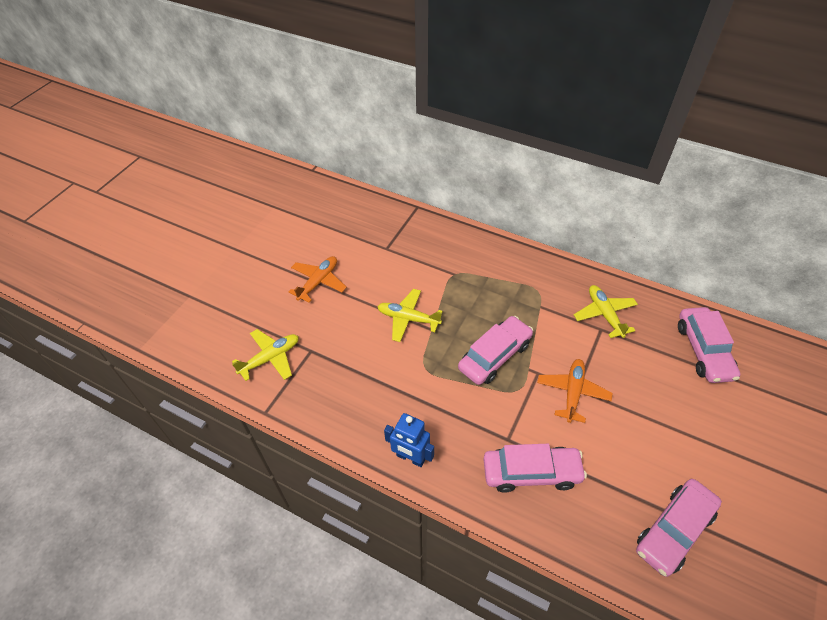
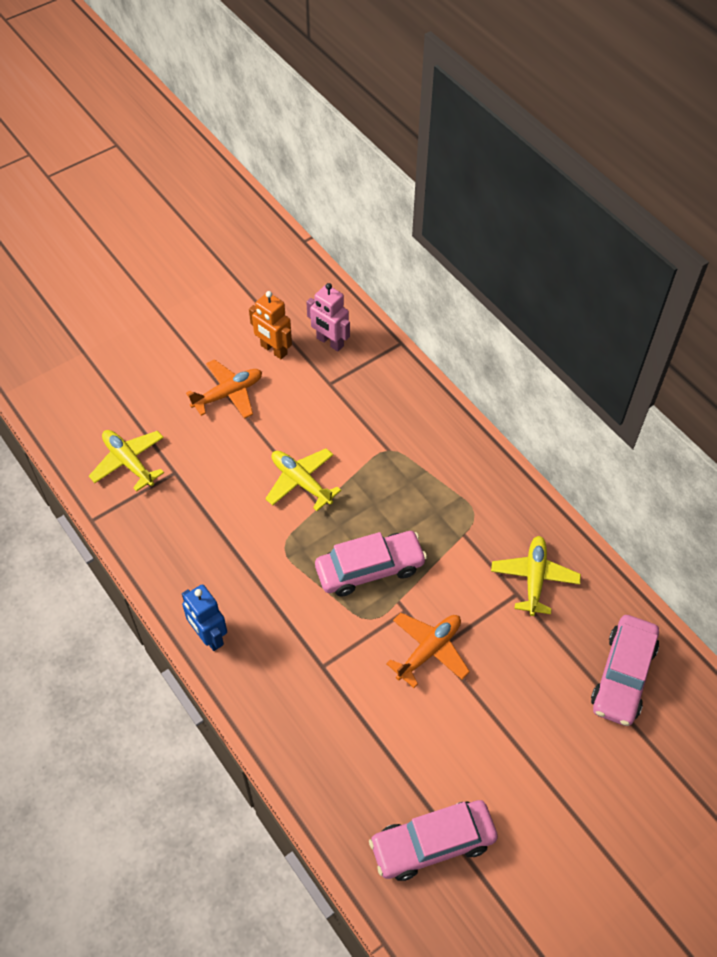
camera: 25 degrees right, 5 degrees up
(270, 358) = (128, 462): yellow plane -> yellow plane turned 120 degrees counterclockwise
(333, 242) = (273, 350): none -> orange robot
(369, 223) = (329, 342): none -> pink robot
(531, 473) = (323, 712): pink car -> none

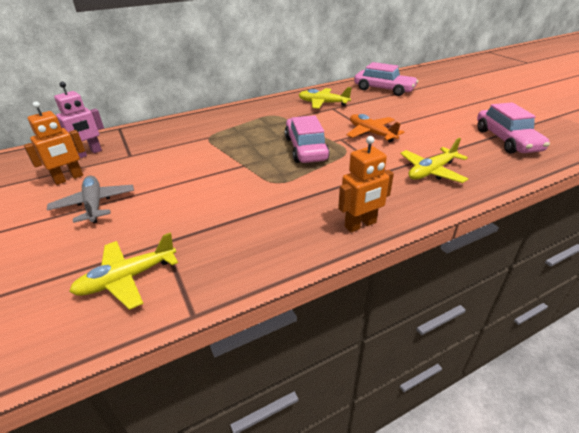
camera: 80 degrees left, 20 degrees down
(209, 636) = (360, 225): blue robot -> orange robot
(228, 394) = (94, 205): orange plane -> grey plane
(301, 482) = (216, 172): yellow plane -> yellow plane (431, 171)

